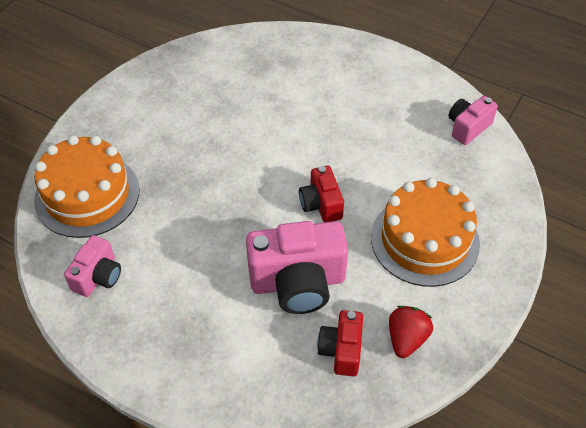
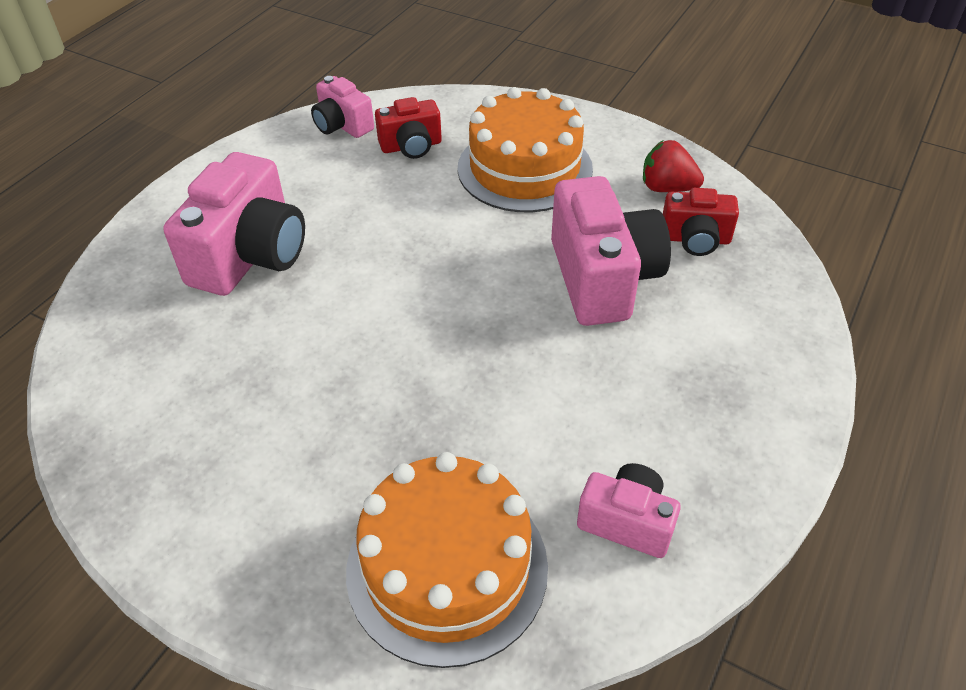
camera: 90 degrees left, 5 degrees down
(321, 204) = (469, 257): red camera -> red camera (411, 146)
(322, 94) = (250, 256): none -> pink camera

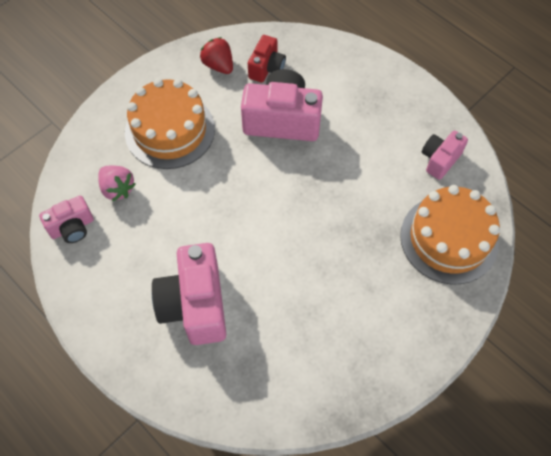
camera: 75 degrees left, 15 degrees up
(250, 256) = (195, 305): pink camera -> pink camera turned 135 degrees counterclockwise
(411, 146) = (117, 189): red camera -> pink strawberry
(667, 188) = (218, 65): red strawberry -> red strawberry turned 105 degrees clockwise

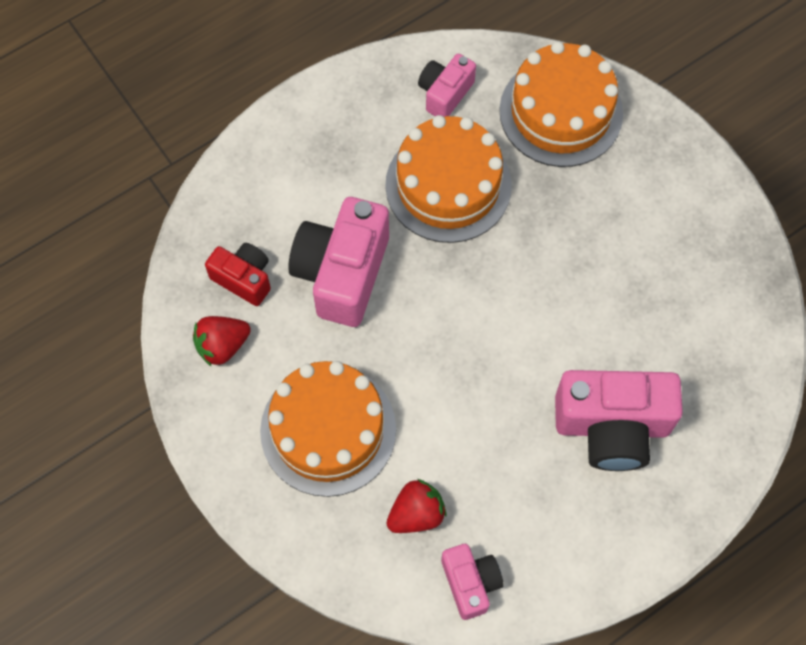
camera: 80 degrees left, 5 degrees up
(117, 189) = (416, 514): pink strawberry -> red strawberry
(365, 172) = (448, 185): none -> orange cake
(439, 160) = (445, 93): pink camera -> pink camera turned 75 degrees clockwise

